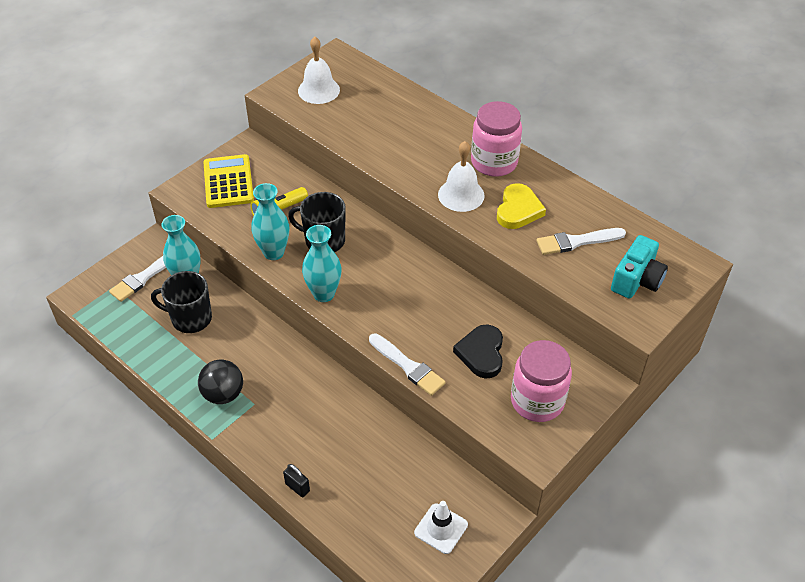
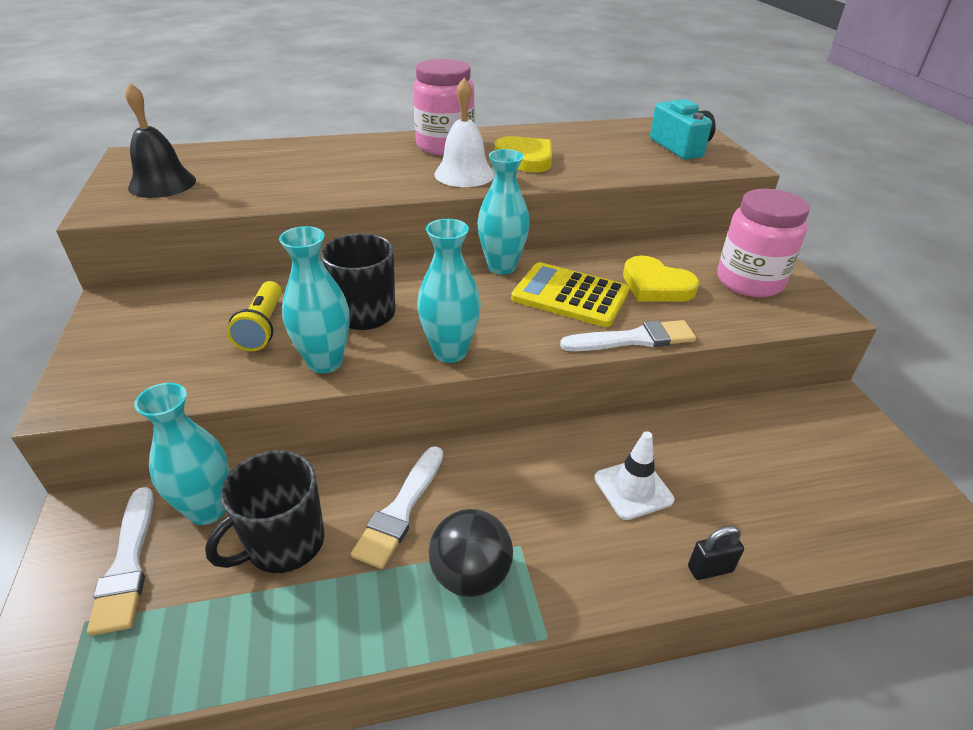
camera: 55 degrees left, 10 degrees down
(228, 182) = (140, 346): yellow calculator -> yellow calculator (570, 296)
(318, 90) = (162, 184): white bell -> black bell
(429, 269) = (501, 267): none -> turquoise vase
(441, 528) = (844, 457): white traffic cone -> white traffic cone (633, 489)
(481, 353) = (656, 285): black heart -> yellow heart
(576, 242) = (603, 151): white brush -> white brush (401, 510)

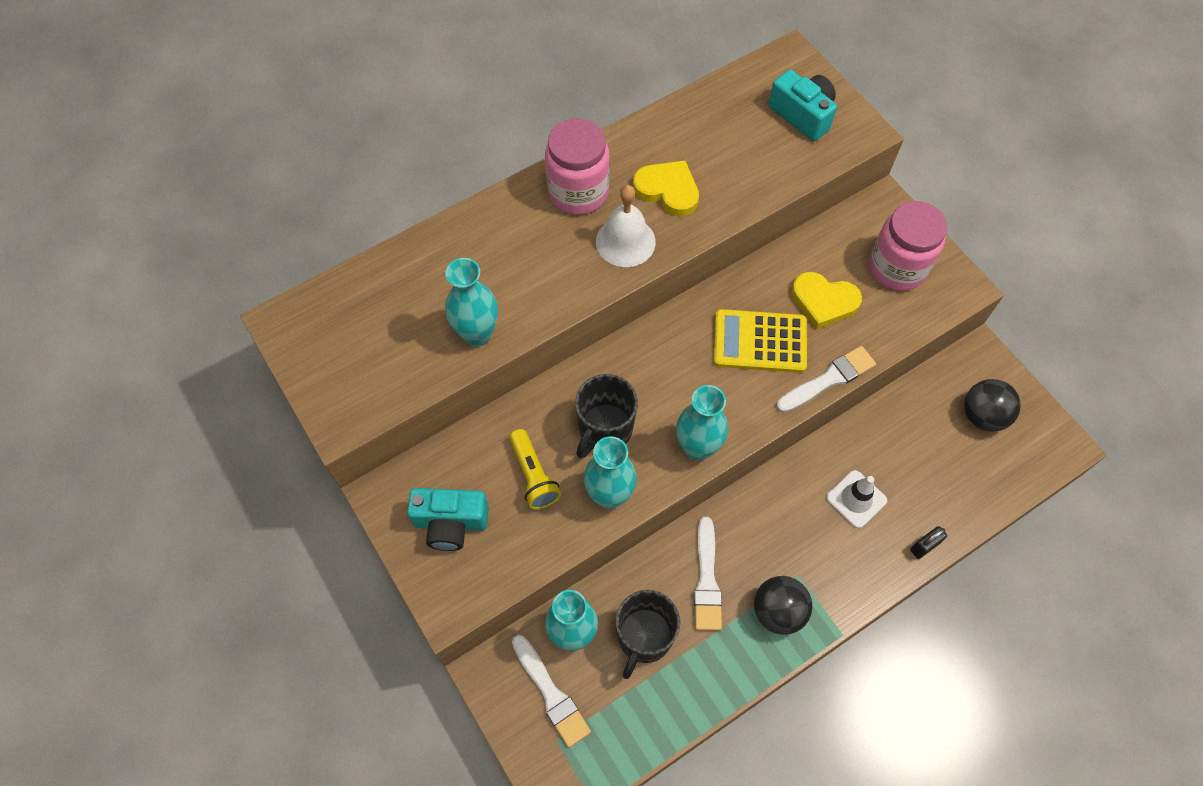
camera: 20 degrees left, 25 degrees up
(148, 338) = (450, 523): none -> turquoise camera
(162, 184) = (357, 361): black bell -> none
(501, 267) = (686, 322): turquoise vase -> turquoise vase (477, 334)
(831, 457) = (982, 415): none -> black ball

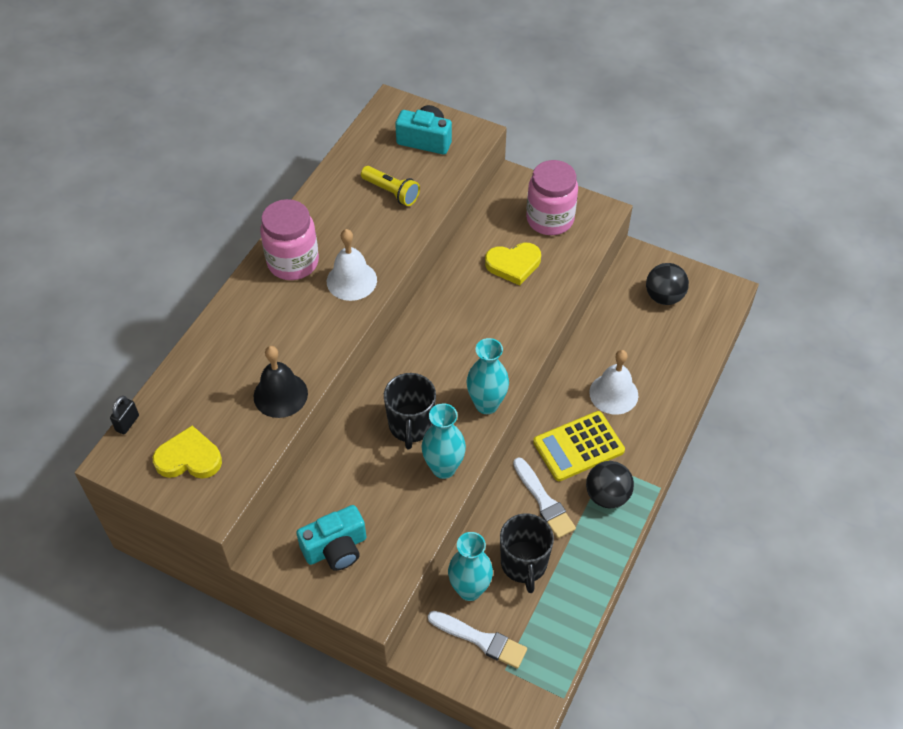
camera: 30 degrees left, 10 degrees down
(477, 334) = (280, 395): turquoise vase -> black bell
(533, 475) = (378, 483): yellow flashlight -> yellow flashlight (391, 192)
(667, 190) = (360, 232): yellow heart -> yellow heart (189, 458)
(760, 342) = (485, 312): yellow calculator -> yellow calculator (578, 446)
(828, 379) = (549, 314): white brush -> none
(856, 499) = (613, 393): white traffic cone -> white bell
(924, 546) = (678, 401): black padlock -> black padlock (127, 423)

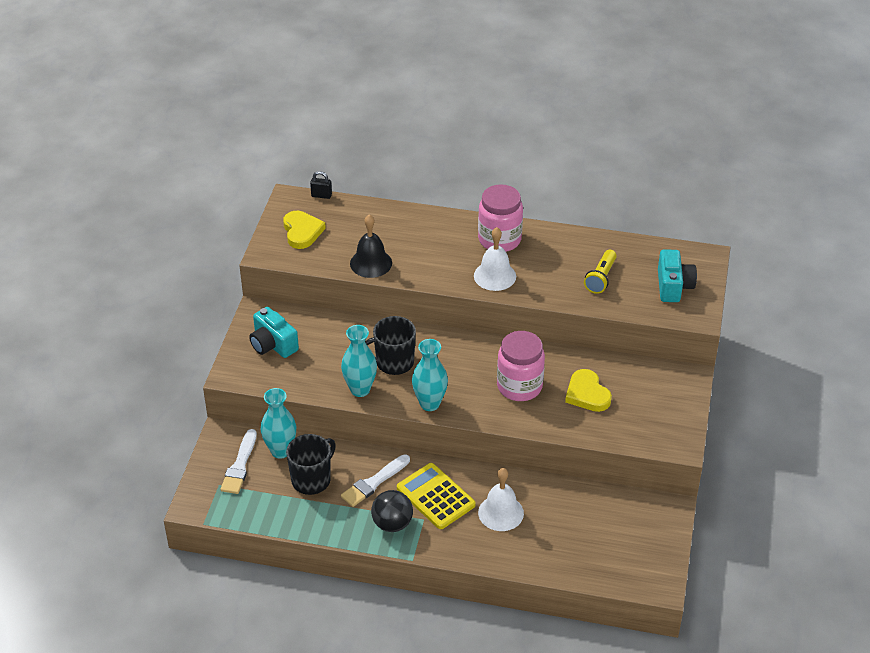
camera: 75 degrees right, 10 degrees down
(524, 564) = (312, 480): black mug -> black mug turned 150 degrees clockwise
(550, 219) = (653, 409): pink jar -> pink jar (519, 386)
(664, 297) = (630, 534): black ball -> none

